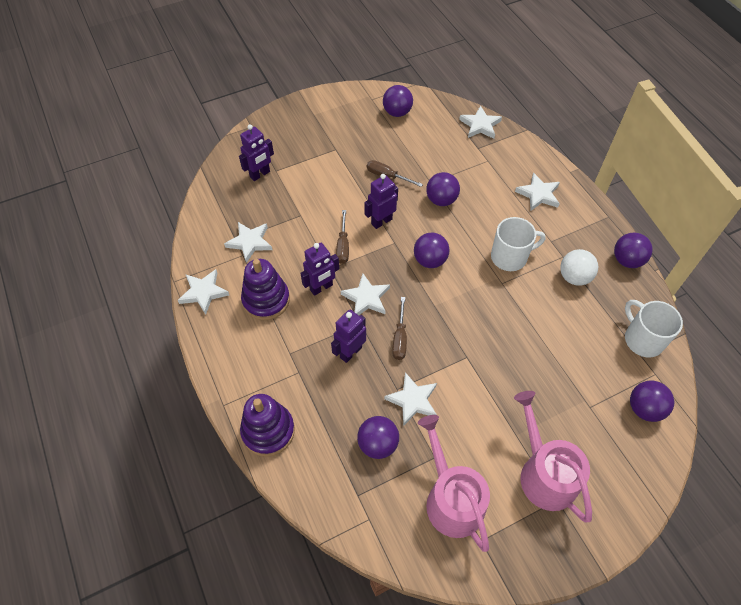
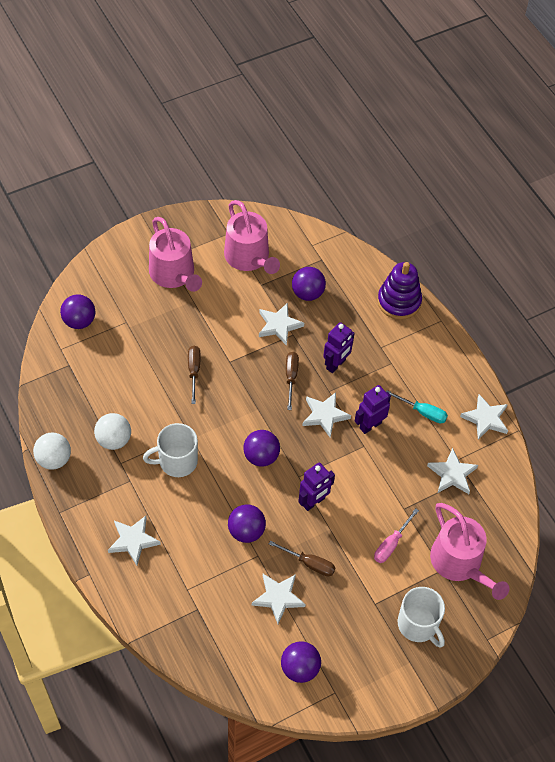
camera: 175 degrees right, 0 degrees up
(260, 174) = (460, 563): purple robot -> pink watering can
(266, 300) = (422, 412): purple stacking toy -> turquoise screwdriver
(316, 189) = (391, 544): none -> pink screwdriver
(343, 246) = (353, 471): brown screwdriver -> brown screwdriver (194, 371)
(480, 125) = (191, 647): white star -> white star (278, 598)
(627, 260) = (54, 459): purple ball -> white ball
(642, 339) = (62, 379): white mug -> white mug (418, 624)

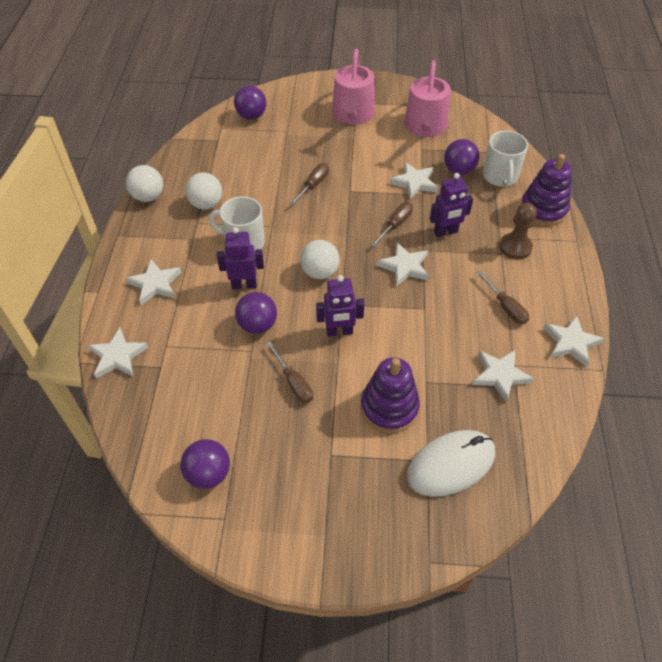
camera: 35 degrees right, 5 degrees down
(261, 456) = (320, 272): purple ball -> white ball
(278, 598) = (240, 397): white star -> white star (118, 356)
(370, 425) = (443, 294): purple robot -> purple robot (244, 285)
(391, 544) = (389, 407): pink screwdriver -> purple stacking toy
(398, 351) = (515, 247): none -> brown pawn
(418, 624) = (361, 501): white mug -> white mug (500, 176)
(422, 412) = (505, 307): turquoise screwdriver -> brown screwdriver
(460, 563) = (451, 464): pink watering can -> white mouse

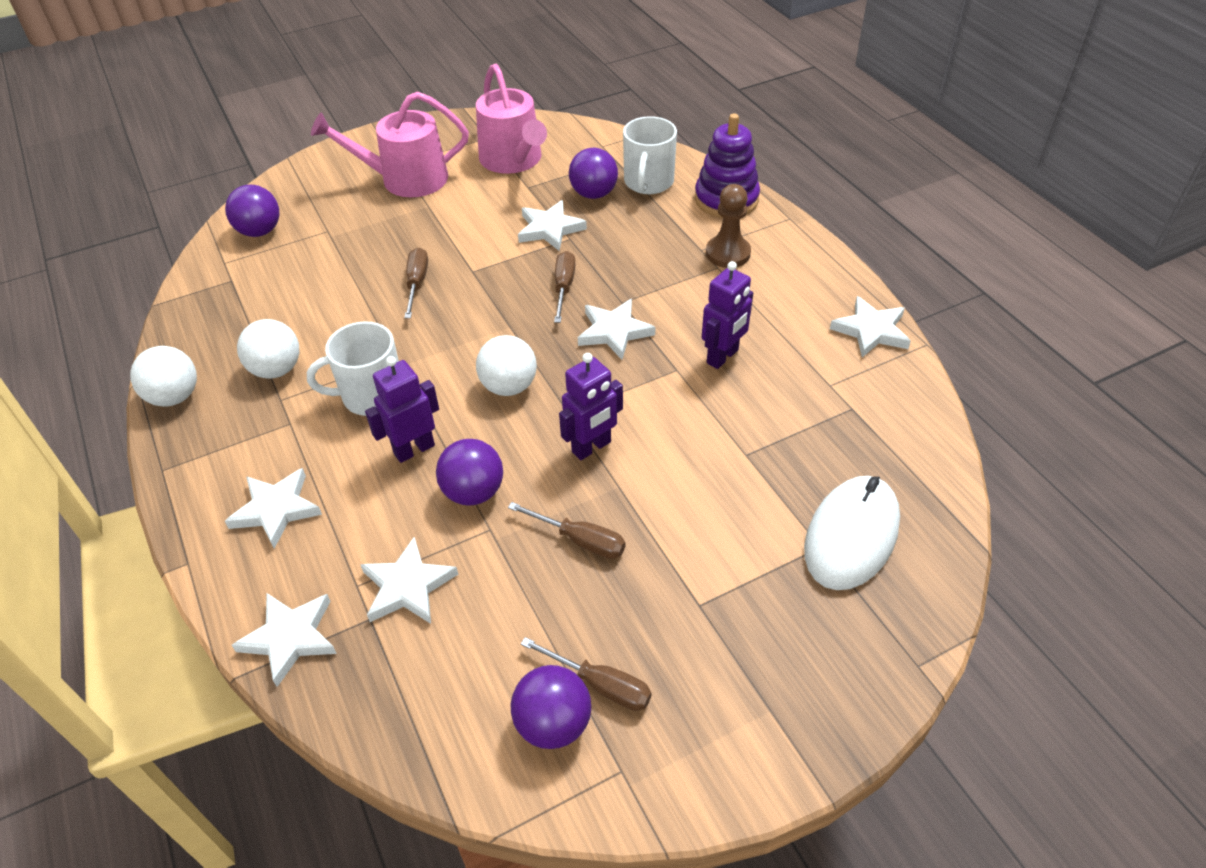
camera: 30 degrees left, 5 degrees down
(352, 115) = (406, 179): pink watering can -> pink watering can turned 105 degrees clockwise
(389, 407) = (726, 507): purple stacking toy -> none
(445, 232) = (633, 270): purple robot -> purple robot (723, 357)
(500, 176) = (648, 182): white mug -> white mug turned 45 degrees clockwise
(500, 375) = (824, 404): white star -> white star (408, 586)
(505, 307) = (769, 324): brown screwdriver -> brown screwdriver (600, 685)

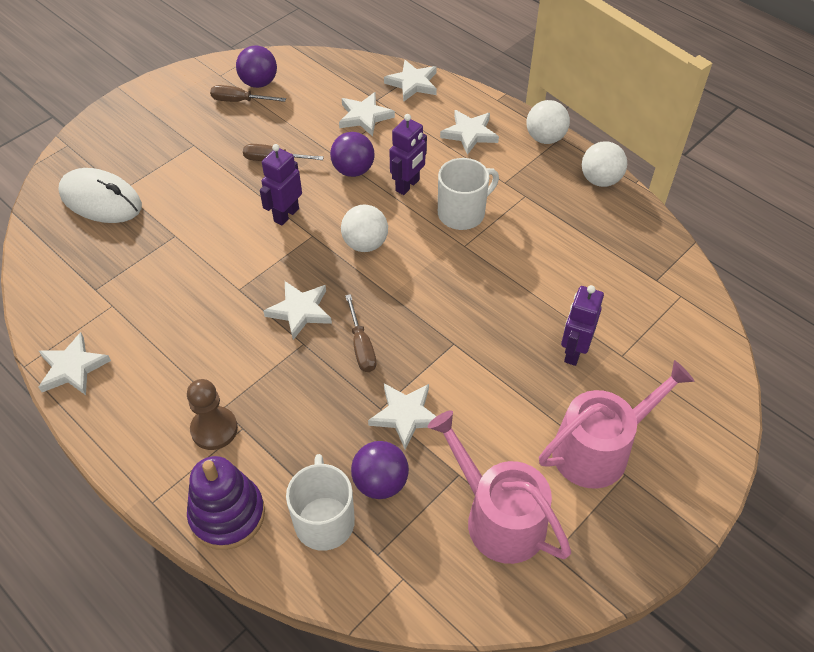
camera: 160 degrees right, 5 degrees up
(260, 231) = (683, 337): purple ball -> none
(276, 369) = (547, 215): white ball -> white ball (545, 138)
(417, 283) = (495, 317): brown screwdriver -> none
(723, 357) = (202, 309): purple robot -> purple robot (573, 352)
(851, 536) = (101, 200): white mouse -> white mouse turned 75 degrees counterclockwise

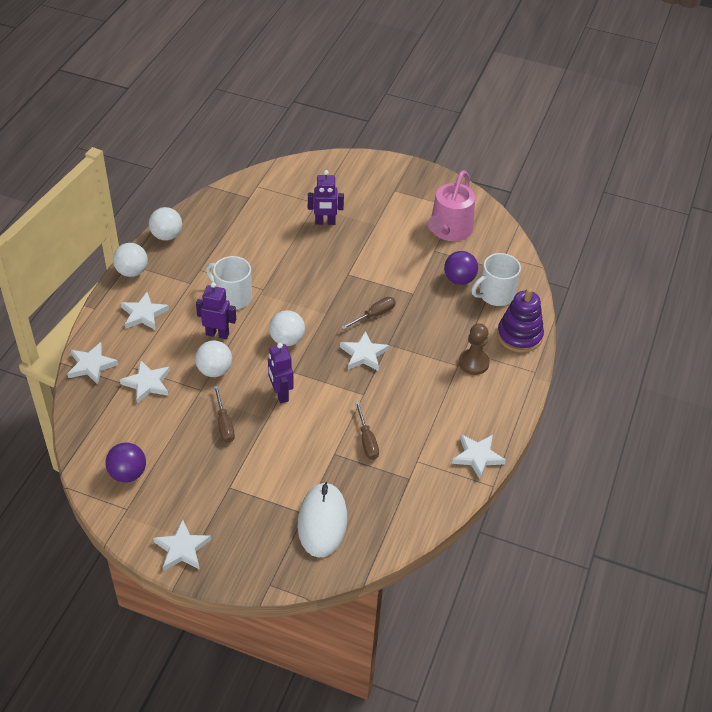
camera: 115 degrees left, 5 degrees down
(240, 101) = (159, 477): brown screwdriver -> brown screwdriver (367, 440)
(286, 215) = (280, 394): purple robot -> purple robot turned 60 degrees clockwise
(353, 170) = (214, 370): purple ball -> white ball
(405, 415) = (411, 281): white star -> white star (182, 549)
(598, 449) = (385, 202): pink watering can -> none

